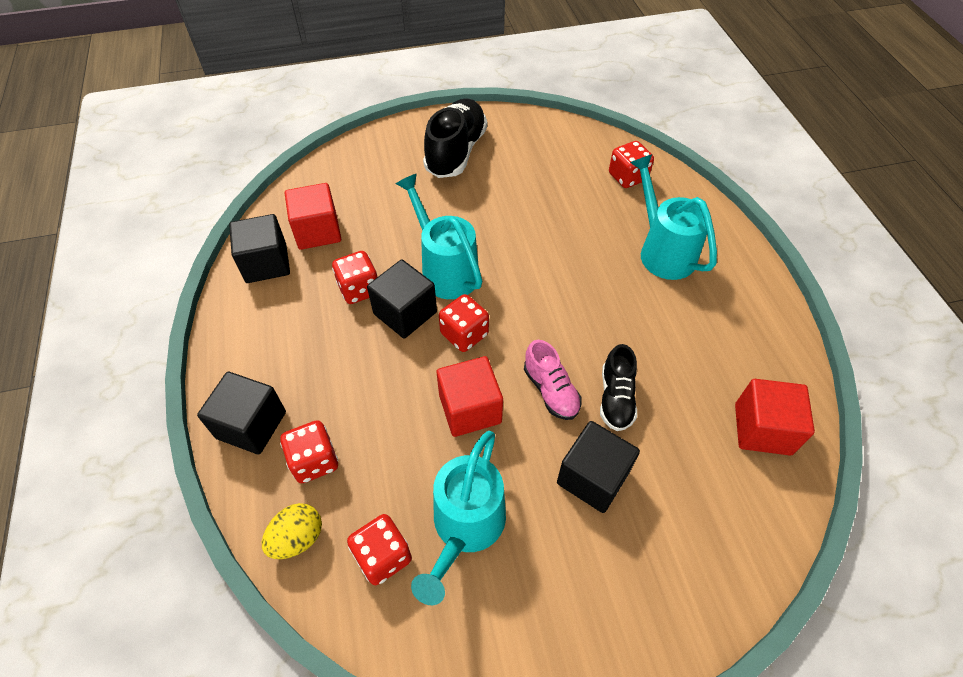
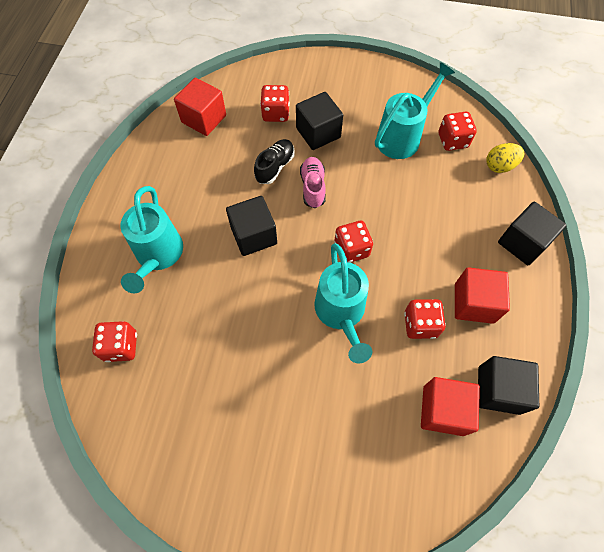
camera: 155 degrees left, 10 degrees up
(314, 461) = (482, 203): red dice -> red dice (275, 113)
(405, 313) = (389, 286): black cube -> black cube (254, 235)
(456, 152) = (263, 466): black shoe -> none
(470, 409) = (371, 196): red cube -> red cube (474, 303)

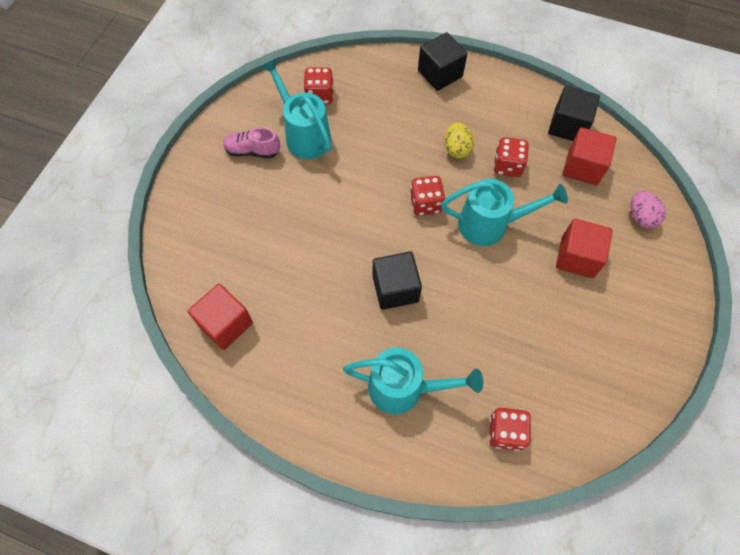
camera: 80 degrees left, 0 degrees up
(275, 113) = (240, 246): red dice -> none
(275, 167) = (313, 257): black shoe -> none
(313, 187) = (347, 225): pink shoe -> pink shoe (252, 151)
(318, 133) = (279, 208): black cube -> none
(390, 485) = (641, 217): none -> pink egg
(474, 303) = (492, 123): red cube -> red cube (577, 257)
(499, 166) = (357, 68): yellow egg -> yellow egg (457, 149)

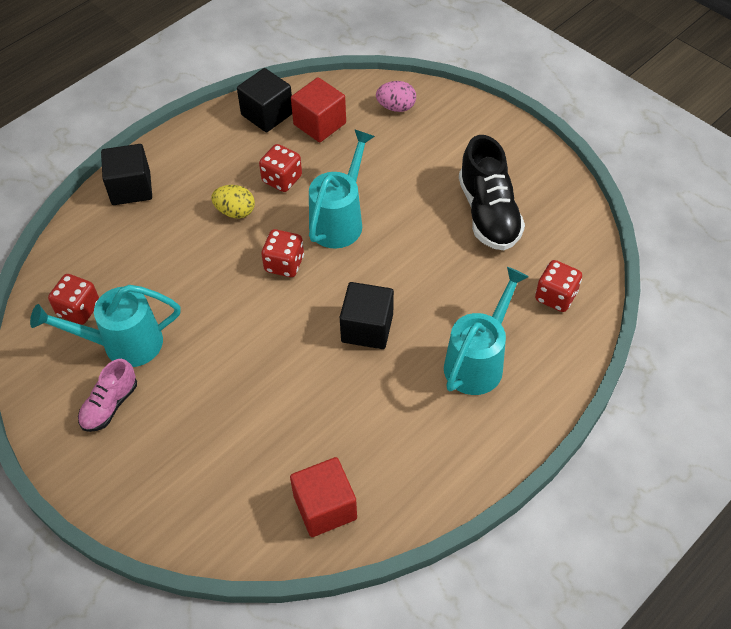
camera: 65 degrees left, 10 degrees down
(567, 339) = (488, 213): none -> black shoe
(577, 257) = (411, 170): red cube -> none

